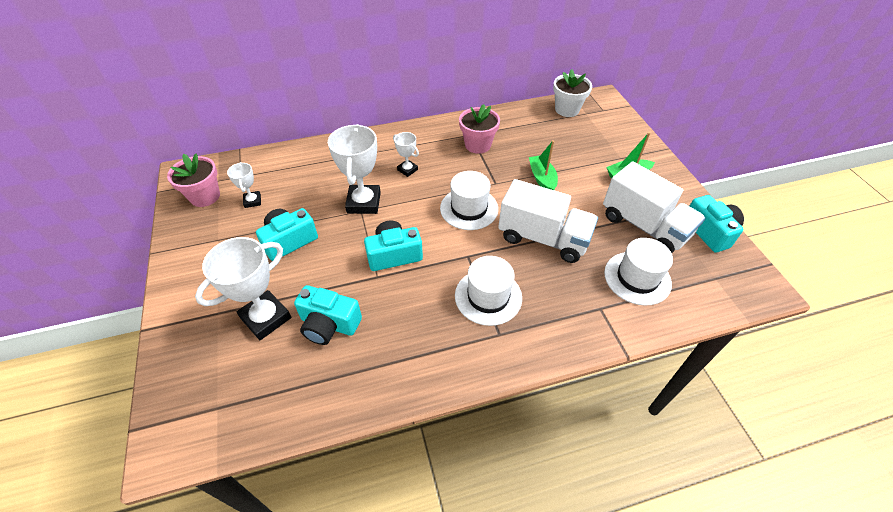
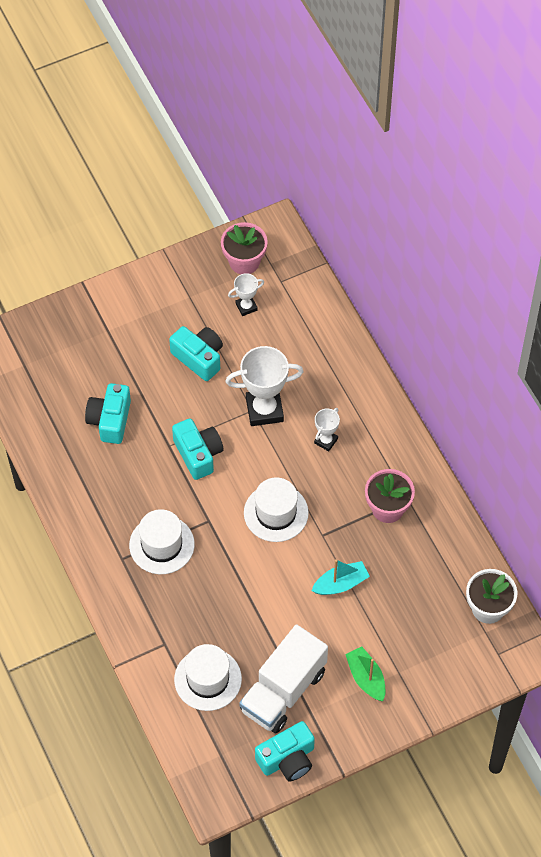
camera: 80 degrees right, 10 degrees up
(266, 318) = (109, 369): white trophy -> none
(542, 178) = (341, 584): green boat -> turquoise boat
(543, 238) = (246, 589): white truck -> none

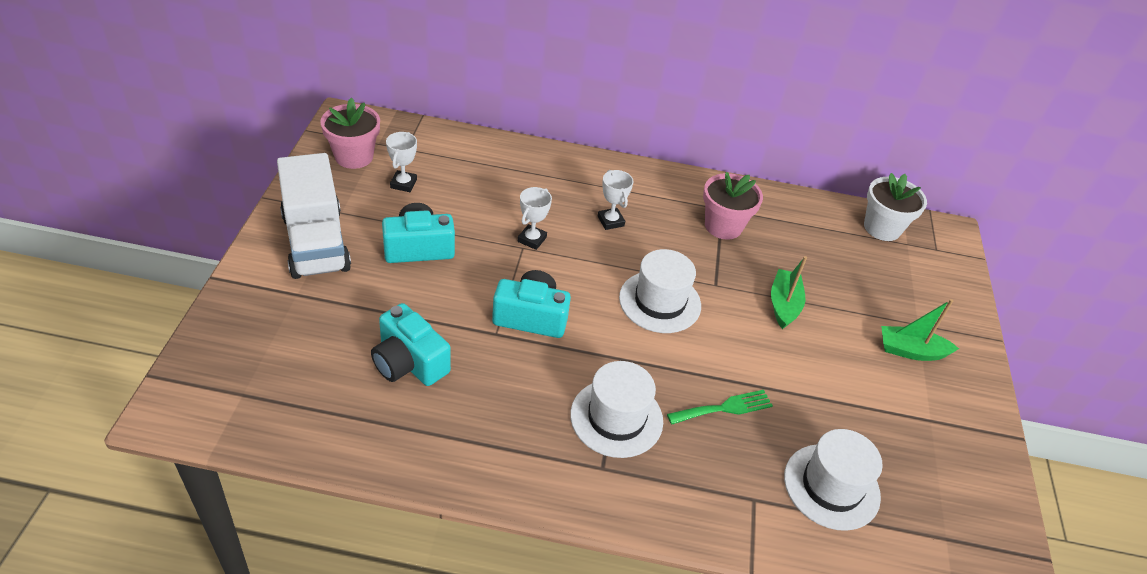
camera: 60 degrees left, 15 degrees down
(218, 595) = (724, 408): none -> green fork
(264, 410) = (532, 239): white trophy -> white trophy, size x0.52
(283, 691) = (888, 426): white truck -> white truck (316, 242)
(287, 759) = (983, 476): turquoise camera -> none
(341, 584) = (784, 304): turquoise boat -> green boat

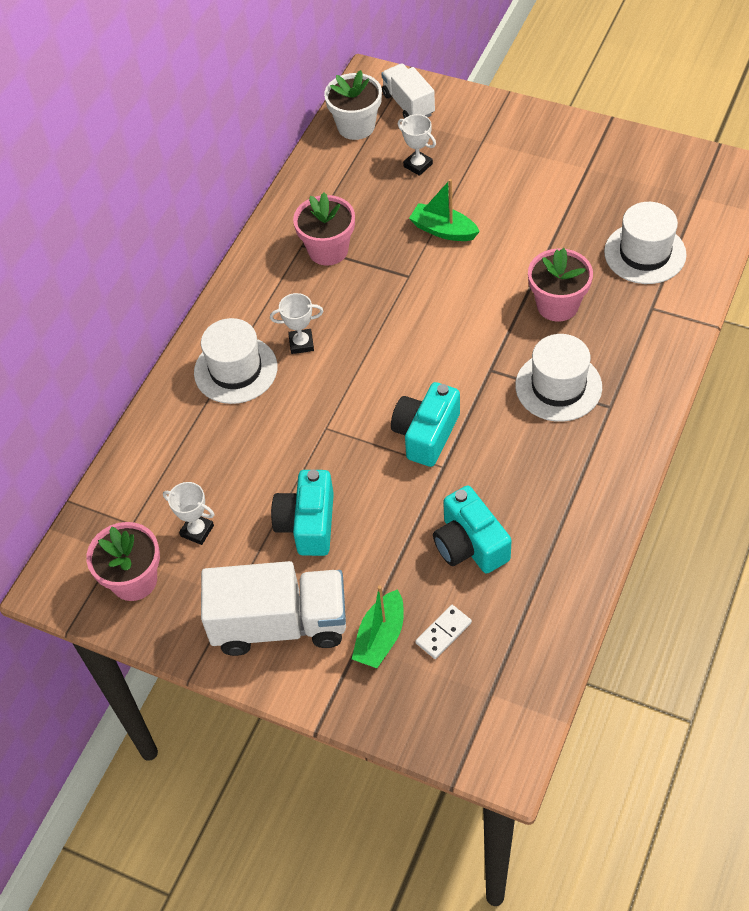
camera: 65 degrees left, 10 degrees up
(309, 352) = (443, 633): none -> white domino
(409, 362) = (470, 544): turquoise camera -> turquoise camera turned 90 degrees clockwise
(532, 239) = (315, 418): white trophy -> white trophy (418, 165)
(660, 302) = (423, 325): white hat -> white hat (235, 370)
(724, 408) = (557, 305): green fork -> pink flower pot
(910, 351) = (512, 156): green boat -> green boat (380, 637)
(932, 262) = (408, 105): none -> white truck

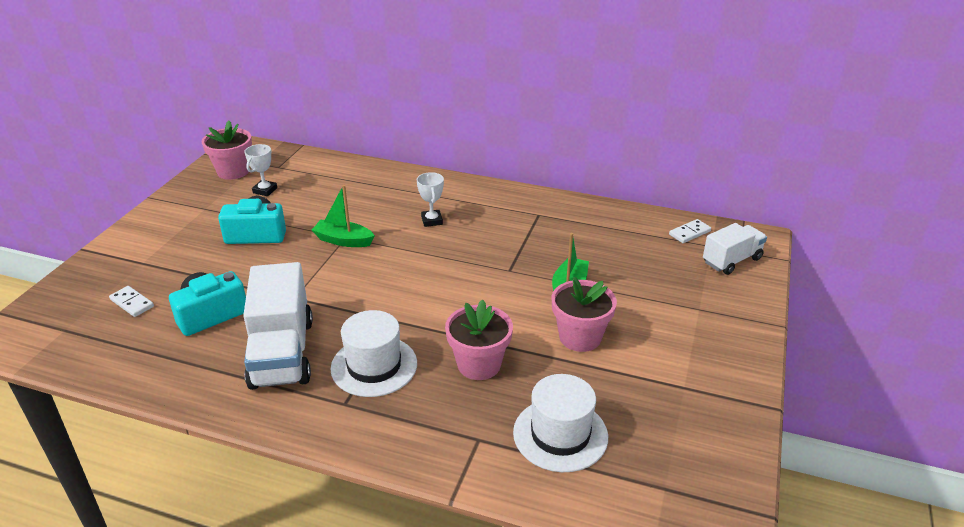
camera: 80 degrees right, 20 degrees down
(235, 370) = (407, 194): white hat -> none
(280, 624) = (174, 228): white truck -> white truck (282, 353)
(328, 250) = (534, 227): pink flower pot -> pink flower pot (580, 337)
(356, 126) = (689, 233): white flower pot -> white domino
(380, 637) = (142, 272): green boat -> green boat (343, 240)
(418, 165) = (650, 269): white trophy -> none
(426, 434) = (330, 287): turquoise camera -> none

